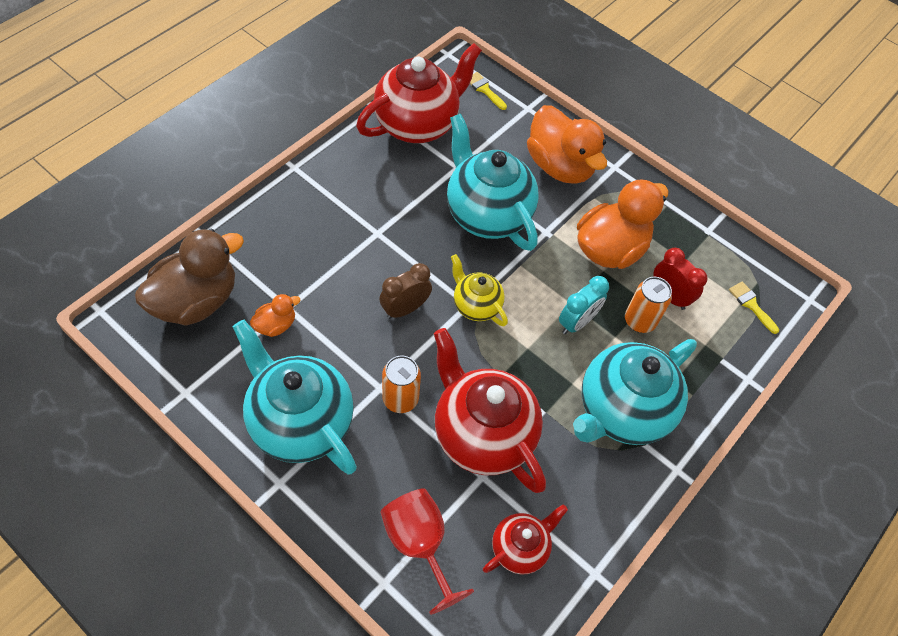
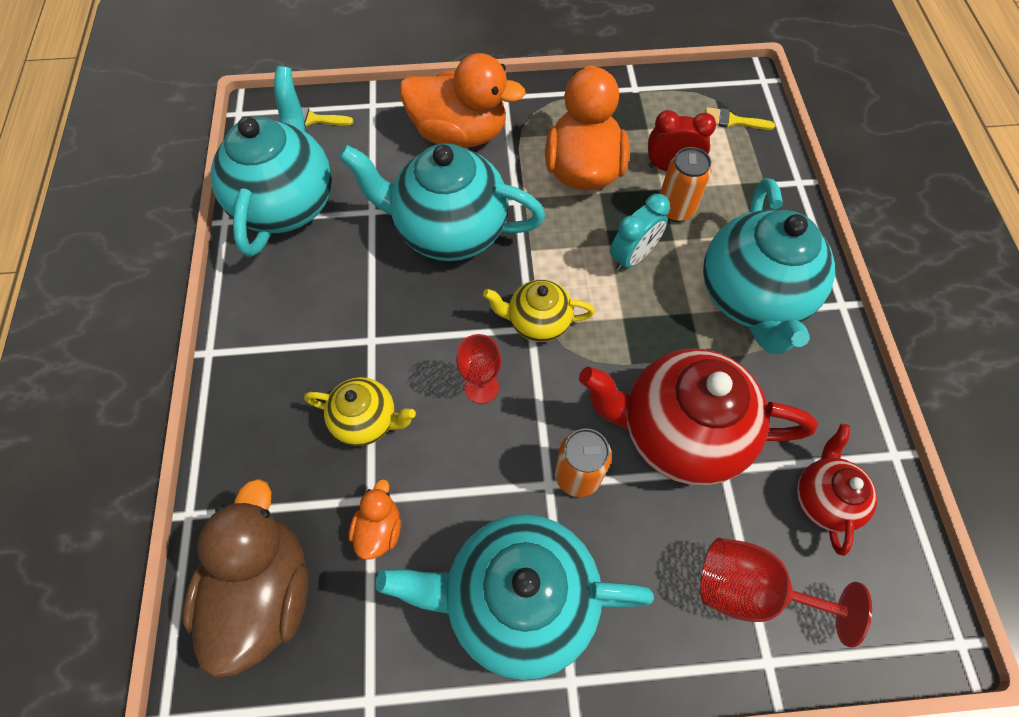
camera: 40 degrees left, 5 degrees up
(329, 270) = (367, 421): none -> yellow teapot
(405, 309) = (481, 387): brown clock -> red goblet
(417, 124) = (287, 203): red teapot -> turquoise teapot
(577, 322) = (632, 257): turquoise clock -> turquoise clock turned 45 degrees clockwise

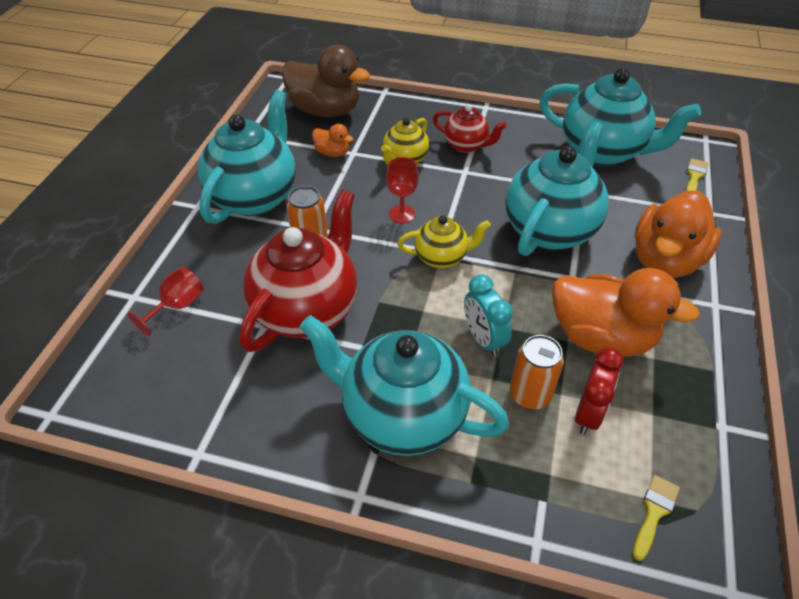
camera: 110 degrees right, 15 degrees down
(537, 322) = (442, 257): yellow teapot -> yellow teapot turned 60 degrees clockwise
(751, 590) = (178, 306): red goblet -> red goblet, size x0.66
(823, 498) = (202, 379): red teapot -> red teapot (466, 145)

